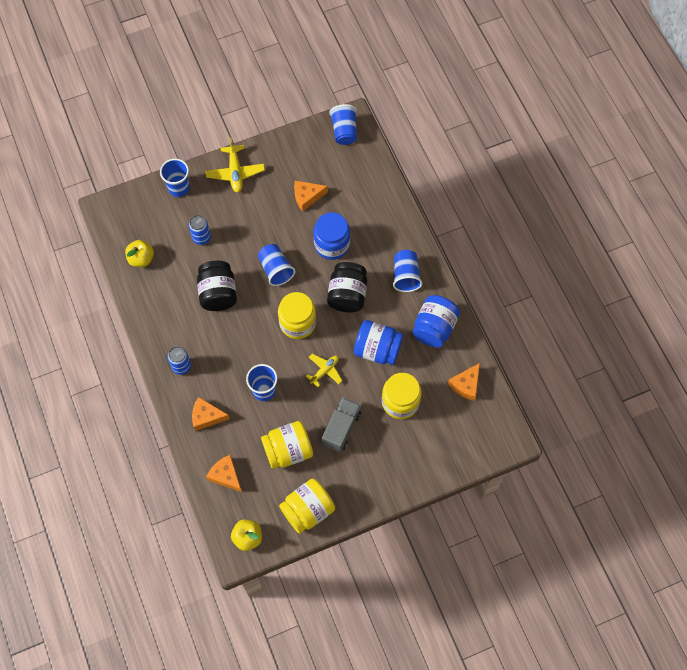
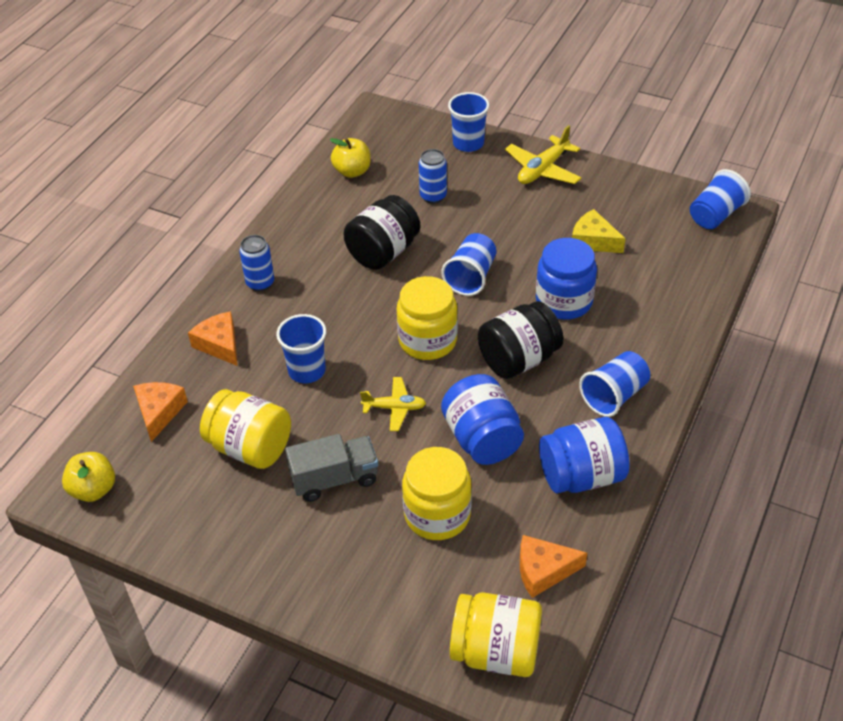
camera: 50 degrees right, 20 degrees down
(307, 197) = (593, 241): orange cheese -> yellow cheese
(308, 510) = (186, 525): yellow jar -> yellow jar (496, 651)

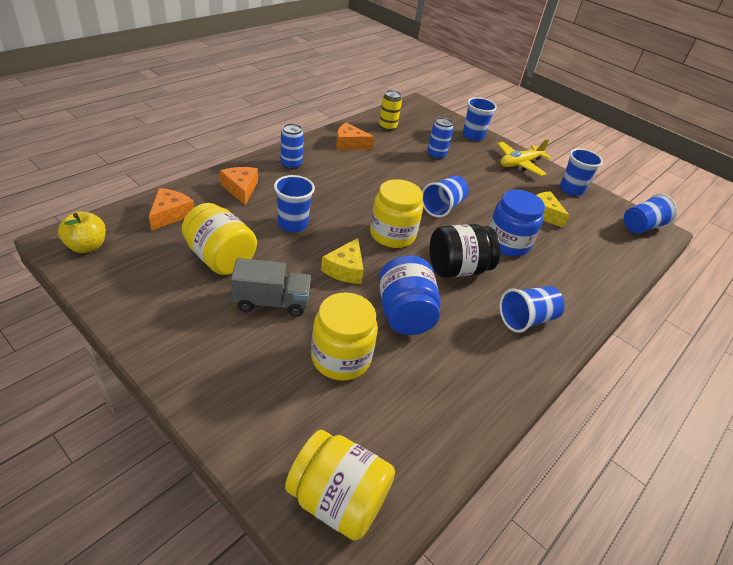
camera: 10 degrees right, 5 degrees down
(352, 171) = (387, 127): yellow apple -> yellow can
(383, 252) = (386, 174): black jar -> none
(394, 408) = (345, 269): yellow plane -> yellow cheese
(543, 570) = (413, 439): orange cheese -> orange cheese (349, 144)
(581, 476) = (477, 371): blue jar -> none
(618, 188) = (571, 189): none -> blue cup

